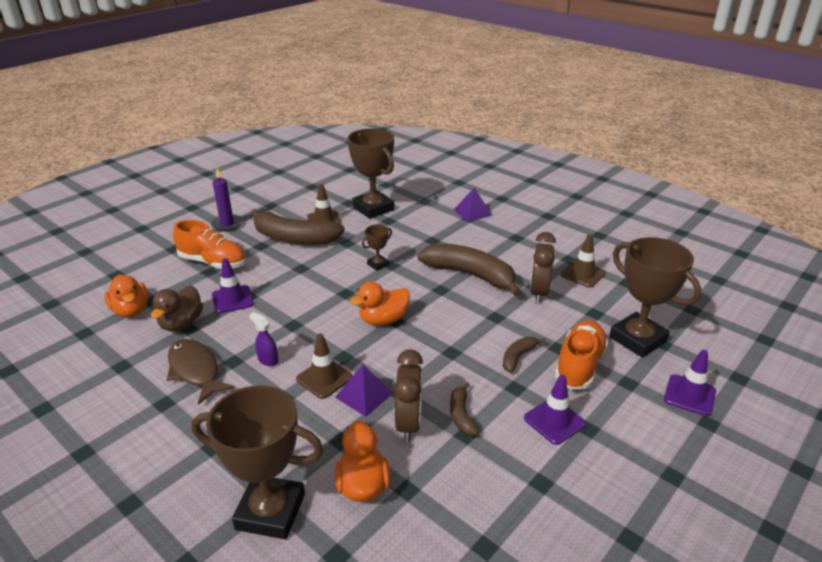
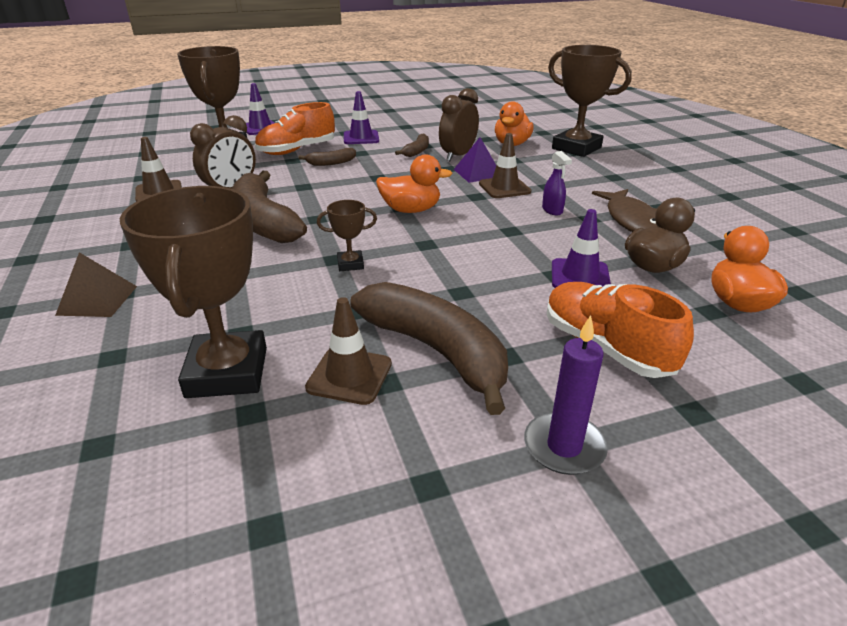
camera: 150 degrees left, 0 degrees up
(472, 212) = (97, 300): purple pyramid -> brown pyramid

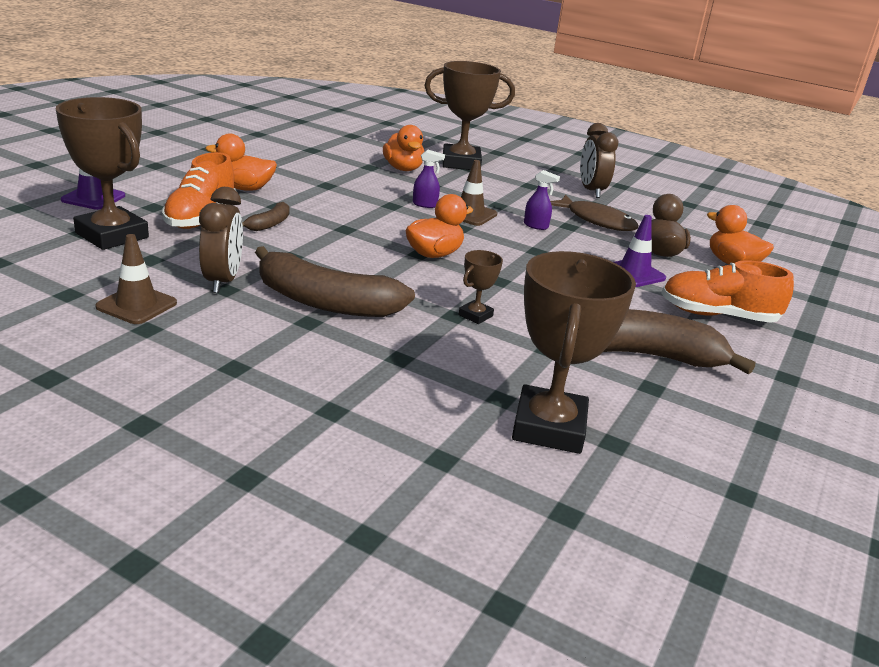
camera: 45 degrees left, 5 degrees down
(97, 300) = (323, 426): brown pyramid -> none
(227, 372) = (549, 427): brown trophy -> brown trophy turned 60 degrees clockwise
(349, 376) = (625, 393): brown traffic cone -> none
(361, 138) = (244, 188): purple traffic cone -> orange duck
(417, 151) = (331, 193): brown banana -> none
(458, 156) = (378, 190): brown clock -> brown clock (591, 191)
(478, 173) = (425, 205): purple pyramid -> purple spray bottle
(564, 446) = (786, 379): purple candle -> none

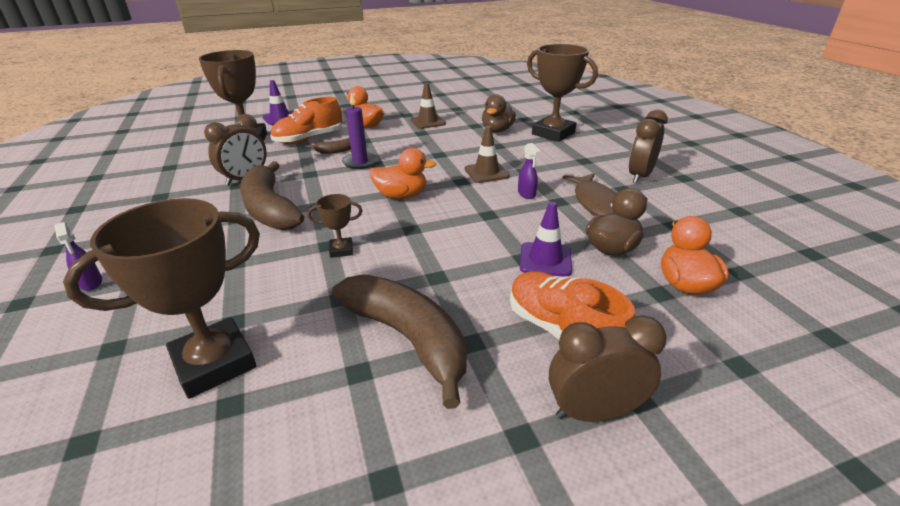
camera: 45 degrees right, 5 degrees up
(136, 305) = (182, 181): brown traffic cone -> brown traffic cone (428, 122)
(324, 231) = (360, 162): none -> purple candle
(403, 169) = (497, 130): orange duck -> brown duck
(425, 205) = (464, 158): purple spray bottle -> purple spray bottle (91, 283)
(797, 350) = (594, 412): none -> brown clock

